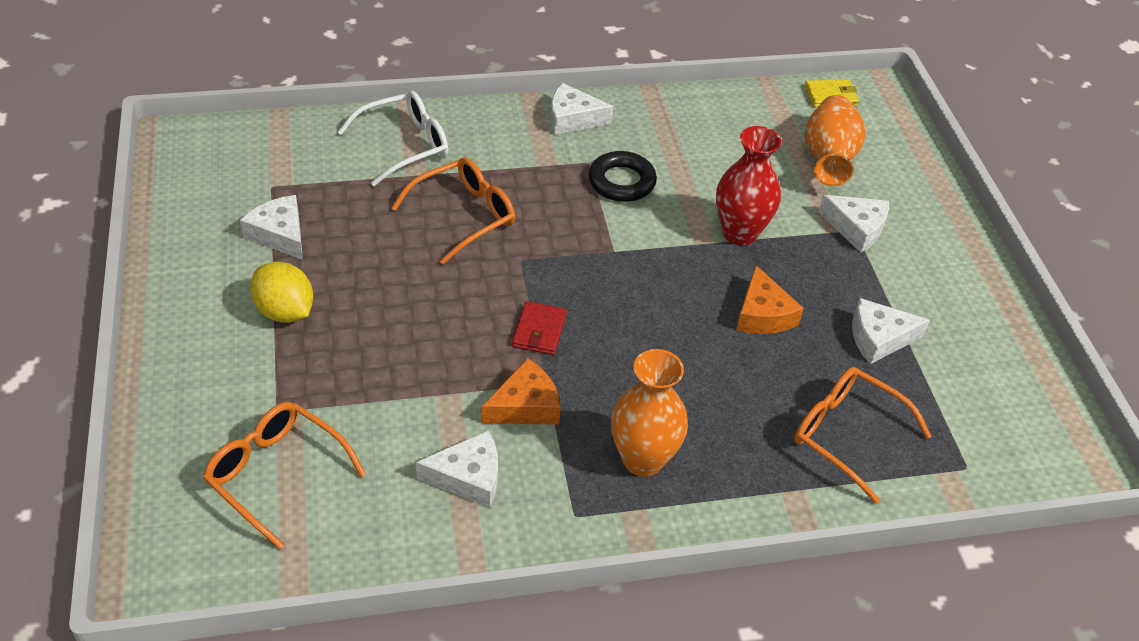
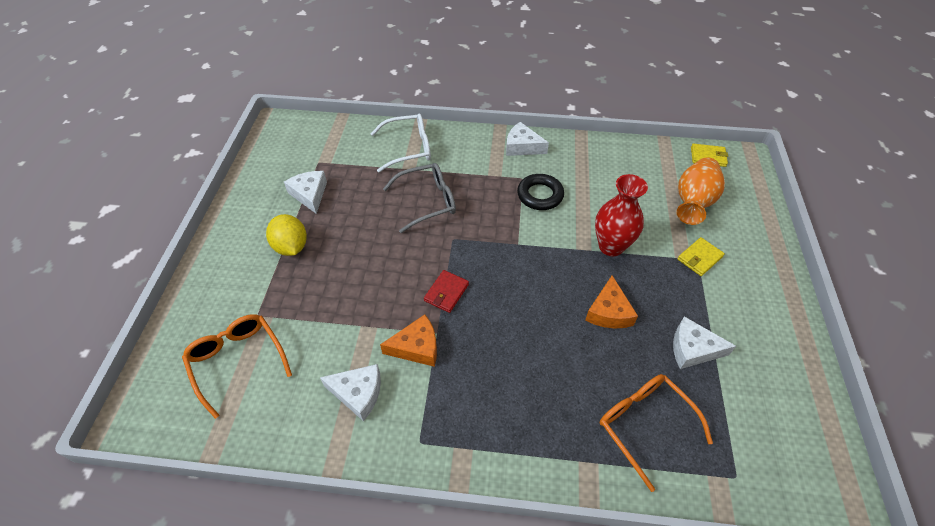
camera: 20 degrees right, 5 degrees up
(463, 216) = (426, 202): orange glasses -> grey glasses
(642, 459) = (483, 408): orange vase -> none
(856, 228) = (699, 258): white cheese -> yellow wallet

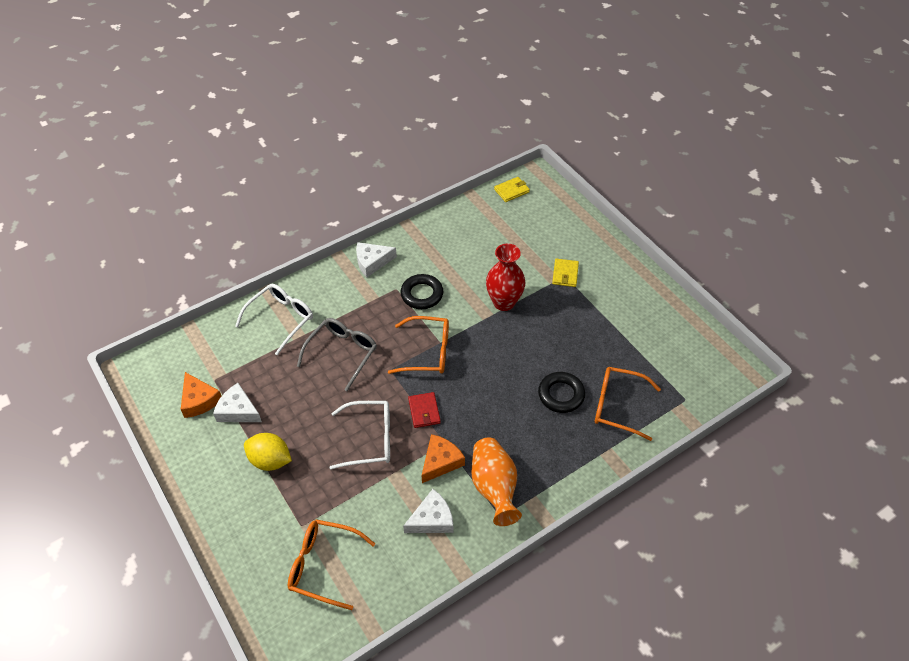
camera: 40 degrees left, 0 degrees up
(378, 283) = (369, 439): none -> white glasses
(498, 244) = (427, 352): none -> orange glasses
(591, 369) = (561, 395): none -> black ring
(609, 312) = (540, 350): orange cheese -> orange cheese (199, 400)
(693, 202) = (529, 234): orange vase -> orange vase (494, 488)
(693, 349) = (608, 340): white cheese -> none

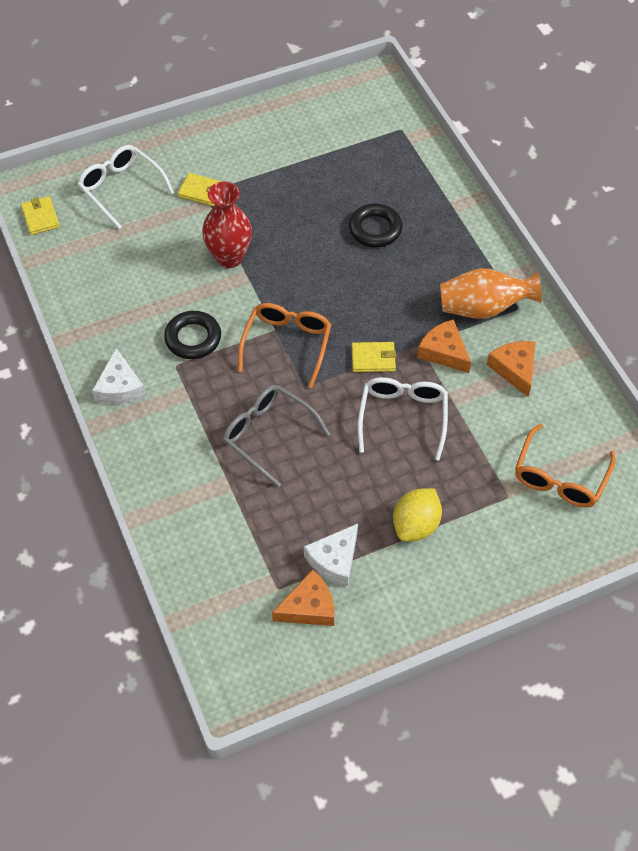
camera: 80 degrees left, 5 degrees up
(280, 319) = (193, 503): white glasses -> white glasses (122, 189)
(424, 411) = (373, 358): red wallet -> yellow wallet
(432, 519) = (514, 369): white cheese -> orange cheese
(618, 406) = (399, 184): orange glasses -> none

